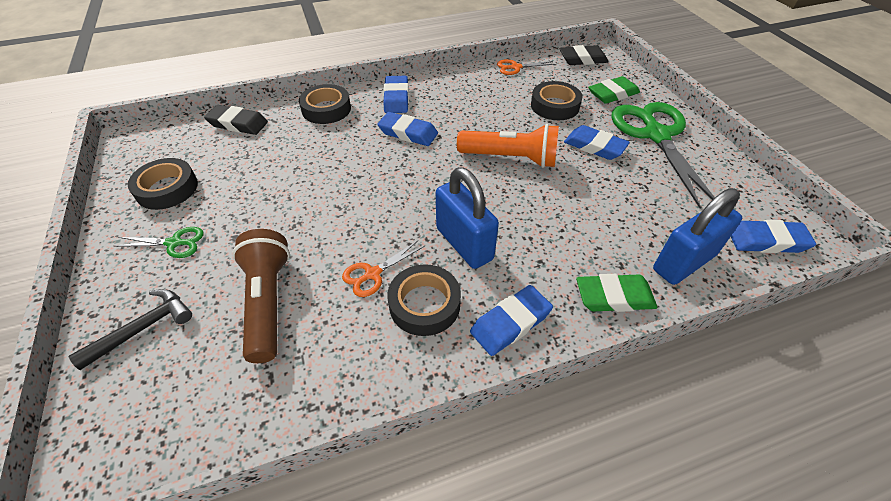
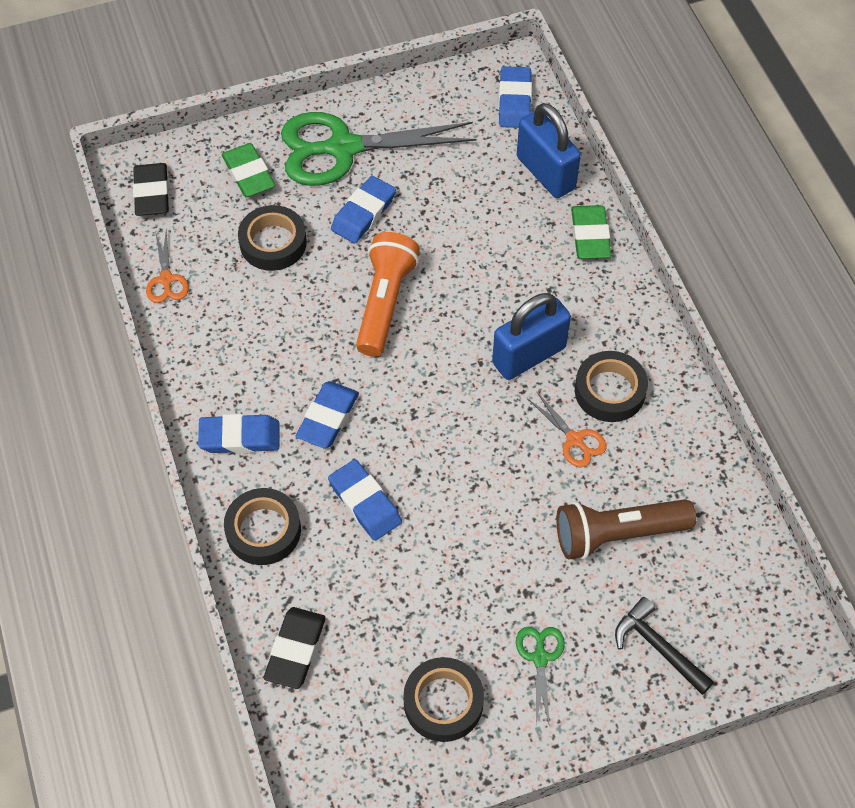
camera: 90 degrees left, 10 degrees up
(510, 323) = (625, 320): blue eraser -> blue eraser (365, 503)

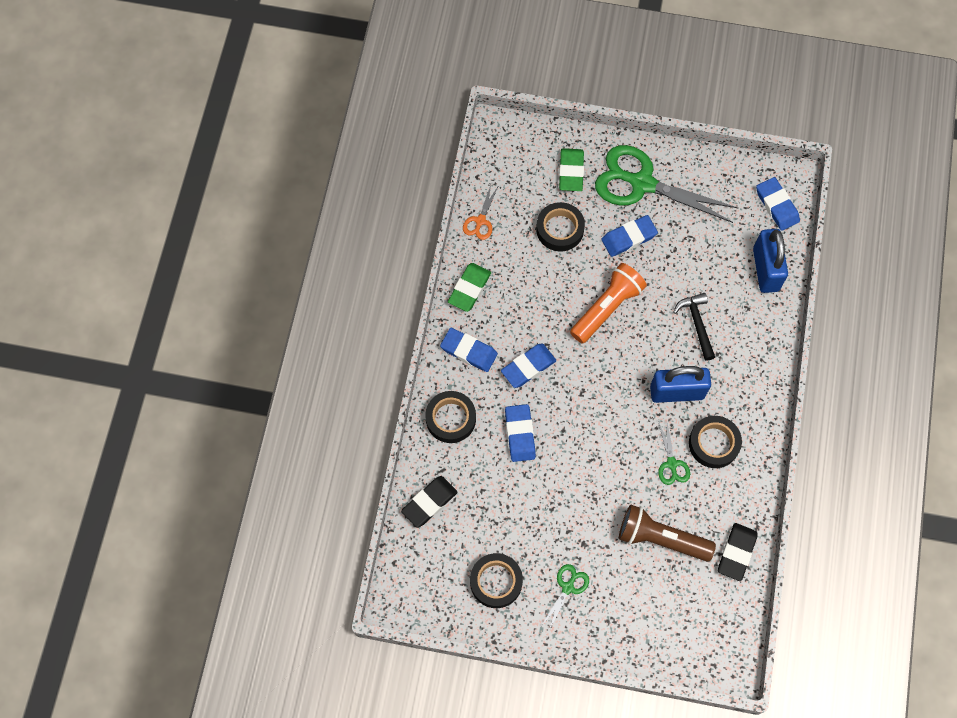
camera: 30 degrees right, 10 degrees up
(152, 193) = (503, 155): black eraser -> black eraser (736, 552)
(514, 101) = (776, 206): blue eraser -> blue eraser turned 60 degrees counterclockwise
(575, 440) = (671, 464): orange scissors -> green scissors
(590, 236) = (767, 330): green eraser -> green eraser (469, 289)
(658, 647) = (642, 621): black hammer -> black hammer (697, 324)

